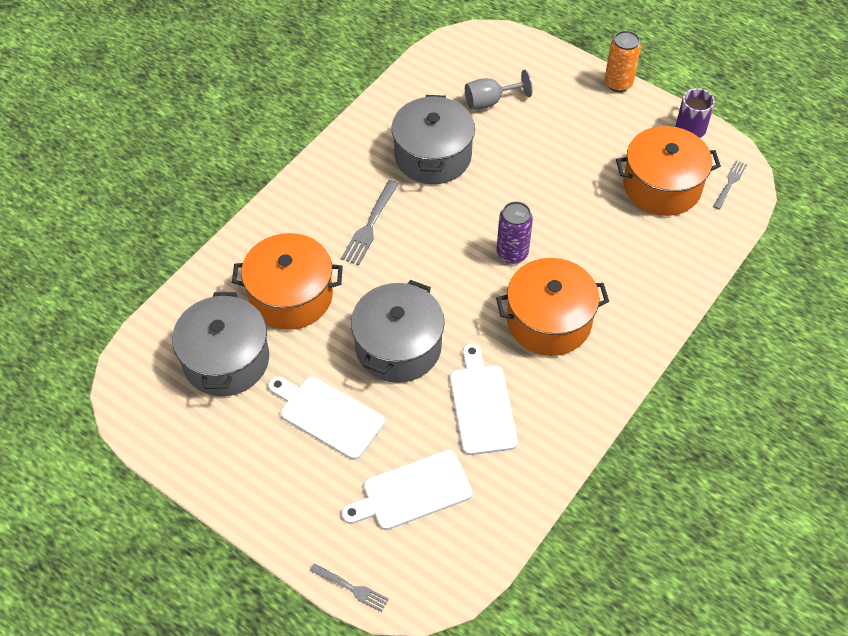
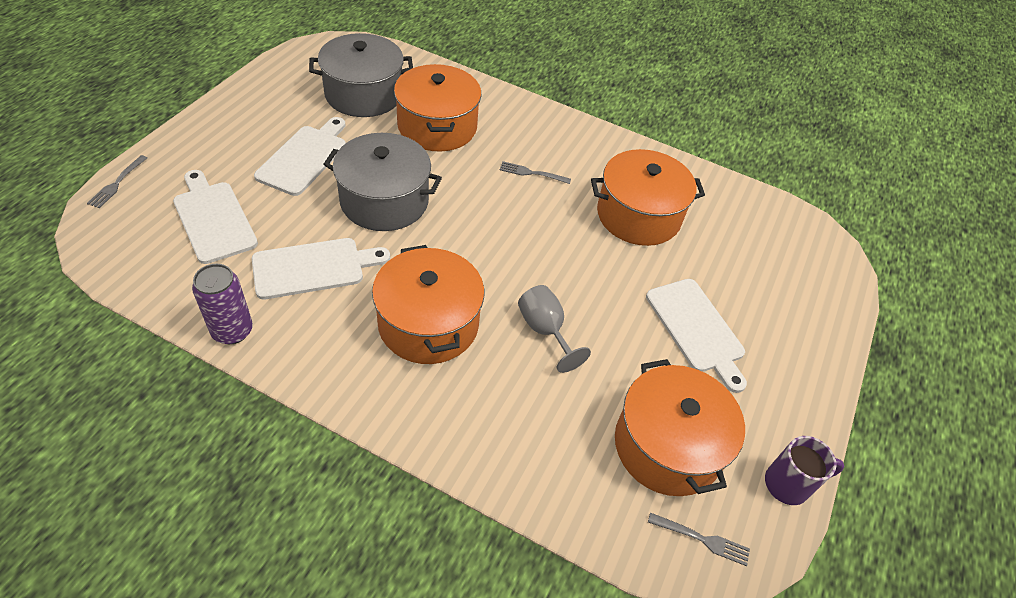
camera: 75 degrees right, 5 degrees down
(370, 225) = (532, 173): grey fork -> grey fork, size x0.64
(432, 156) = (638, 215): grey pot -> orange pot
(490, 101) = (737, 260): grey goblet -> grey goblet (545, 331)
(512, 253) = (519, 287): purple can -> purple can (232, 331)
(559, 145) = (696, 329): none -> white cutting board
(618, 83) = (829, 392): orange can -> none

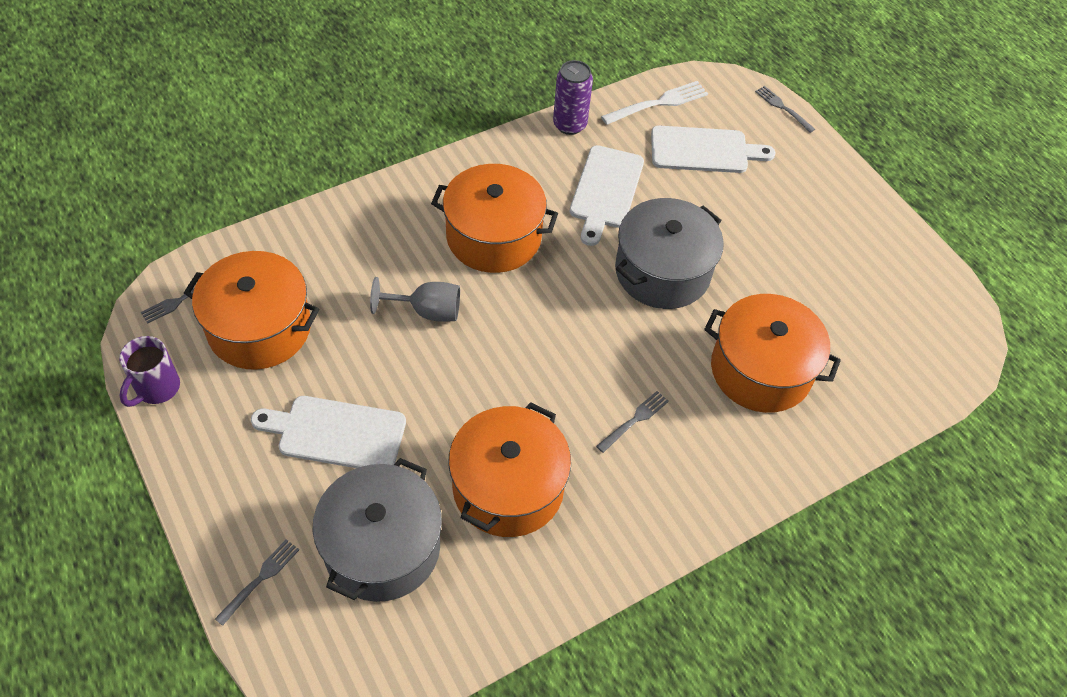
camera: 125 degrees right, 5 degrees up
(157, 273) = (658, 103): none -> white fork
(304, 157) = (759, 237): white cutting board -> none
(364, 94) = (852, 327): grey pot -> grey pot (382, 547)
(823, 310) = (260, 579): none -> grey fork

